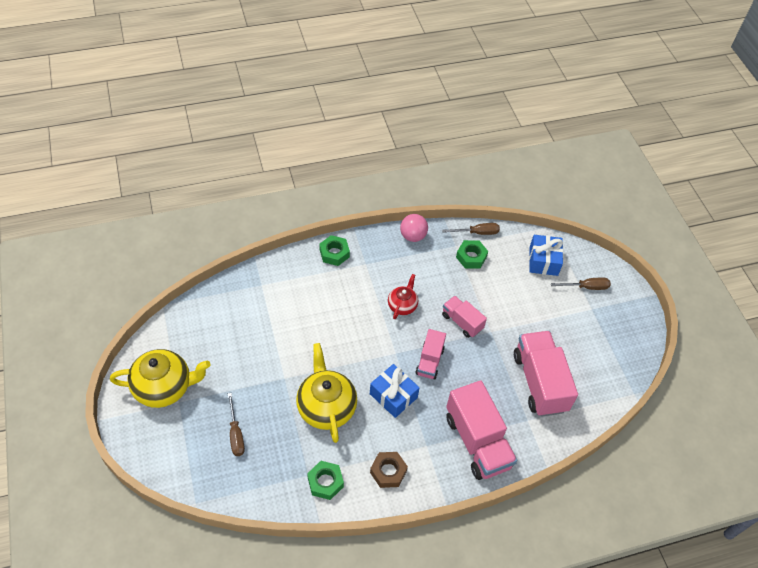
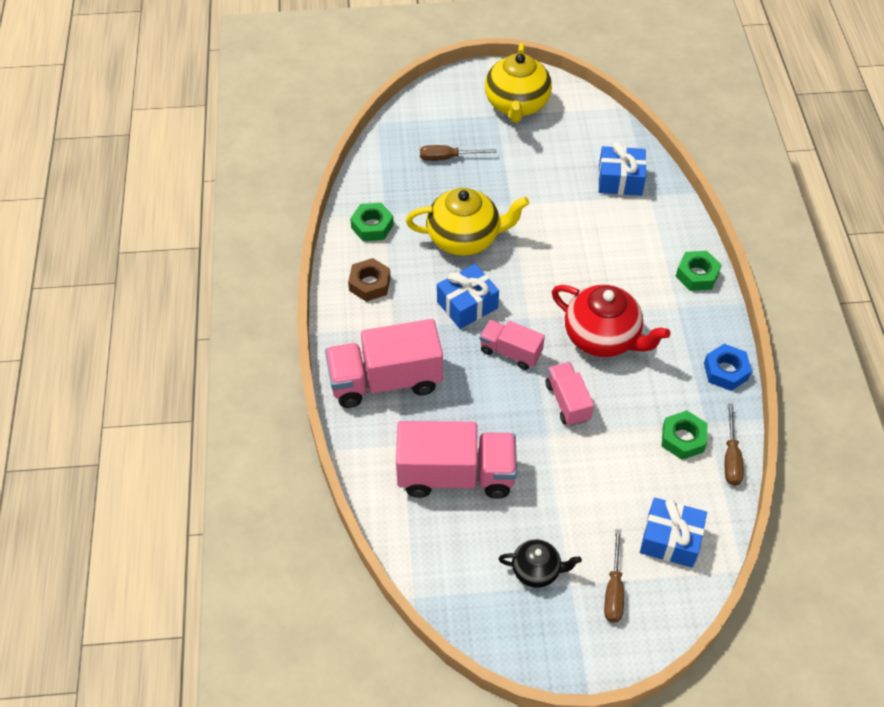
camera: 105 degrees right, 0 degrees up
(247, 304) = (620, 180): none -> blue gift
(402, 305) = (603, 337): red teapot -> red teapot, size x1.80
(413, 236) = (725, 371): pink ball -> blue nut
(462, 322) = (567, 402): pink truck -> pink truck turned 75 degrees counterclockwise
(589, 327) = (537, 570): none -> black teapot

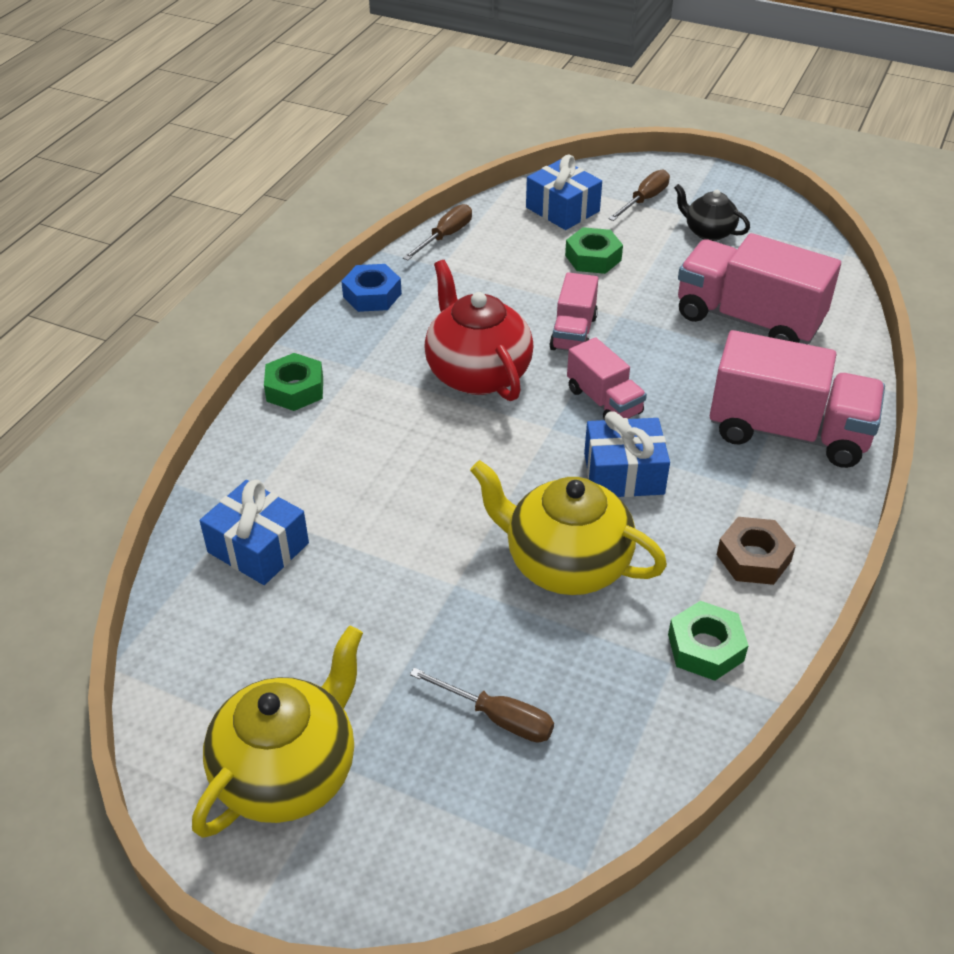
camera: 150 degrees left, 10 degrees down
(683, 439) = (478, 264): green nut -> green nut (593, 258)

